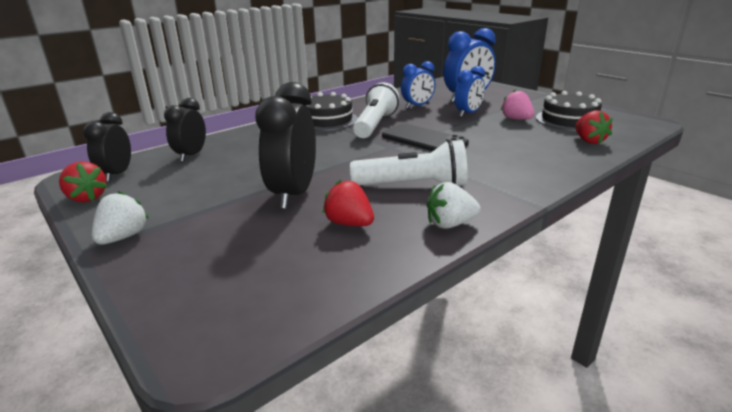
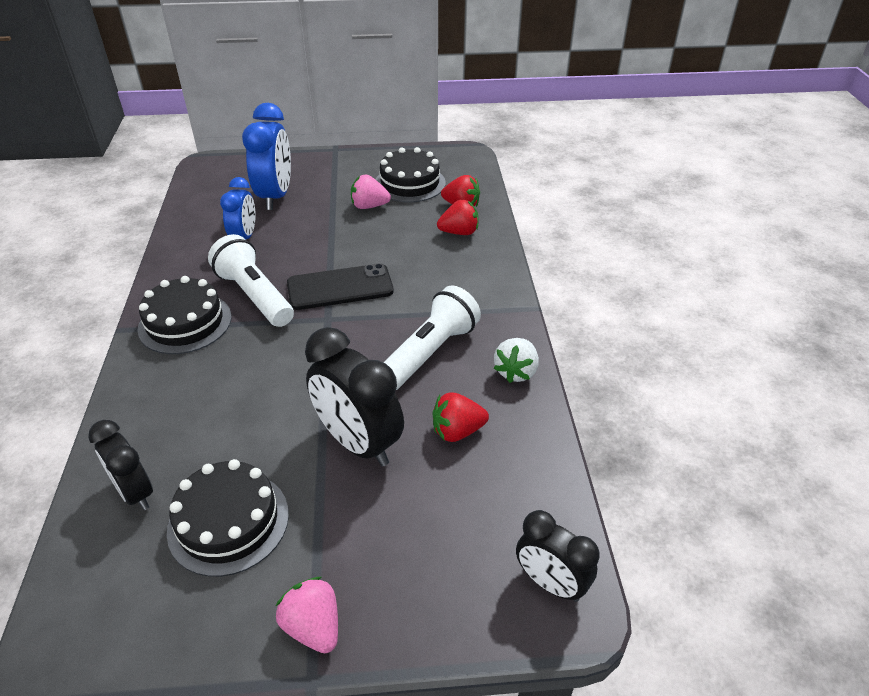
camera: 55 degrees left, 15 degrees up
(87, 198) = (151, 646): red strawberry -> red strawberry (459, 232)
(117, 174) = (104, 594): black clock -> black clock (550, 583)
(123, 237) = (313, 626): white strawberry -> pink strawberry
(190, 183) = (228, 522): none -> black cake
(468, 114) = (315, 222): blue clock -> none

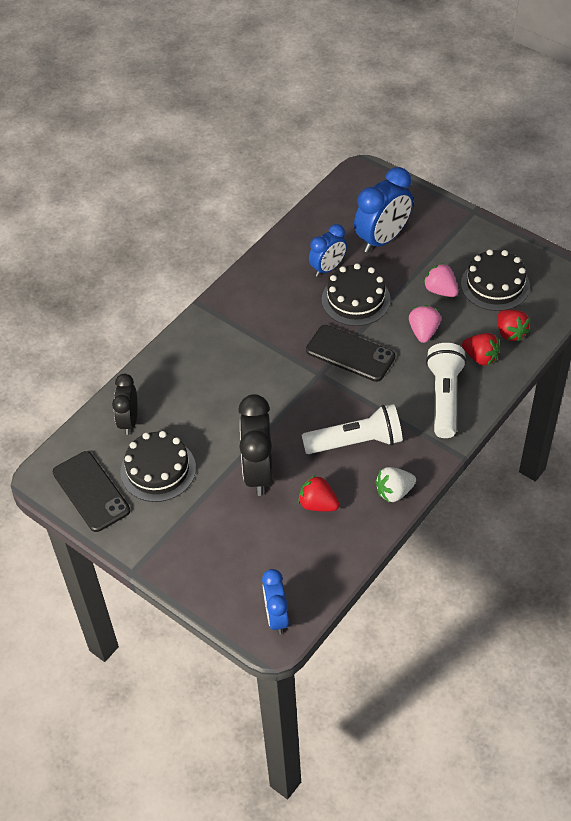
camera: 45 degrees right, 10 degrees up
(150, 615) = (91, 491): none -> black phone
(185, 322) = (235, 321): black cake -> black cake (356, 299)
(254, 296) = (292, 325): white flashlight -> white flashlight (444, 398)
(313, 626) = (152, 550): pink strawberry -> pink strawberry (423, 332)
(550, 583) = (276, 617): black clock -> blue clock

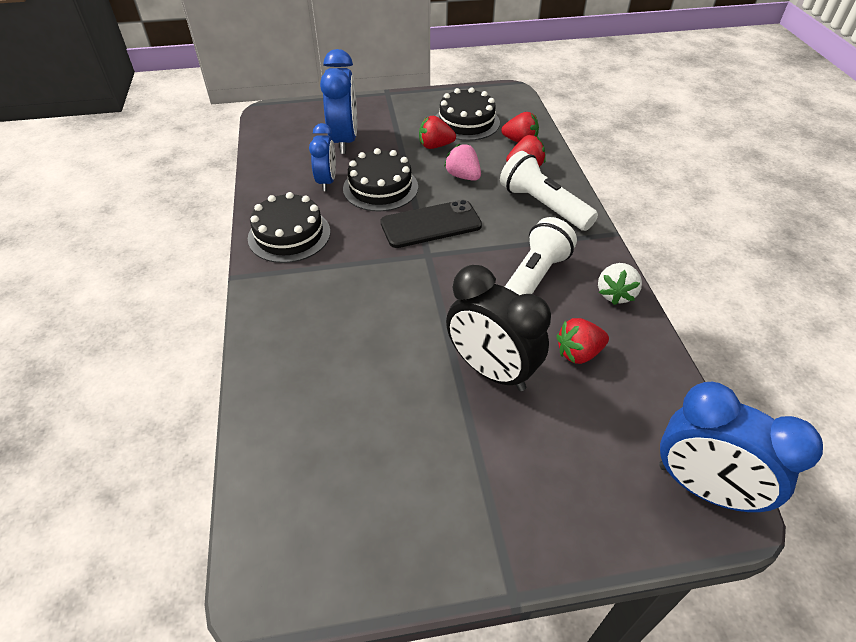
camera: 50 degrees left, 5 degrees down
(91, 491) = (345, 549): black phone -> none
(129, 421) = (295, 432): black clock -> none
(158, 470) = (392, 454): black cake -> black cake (289, 235)
(276, 617) = (703, 488): blue clock -> blue clock, size x1.60
(440, 290) = (435, 146): pink strawberry -> red strawberry

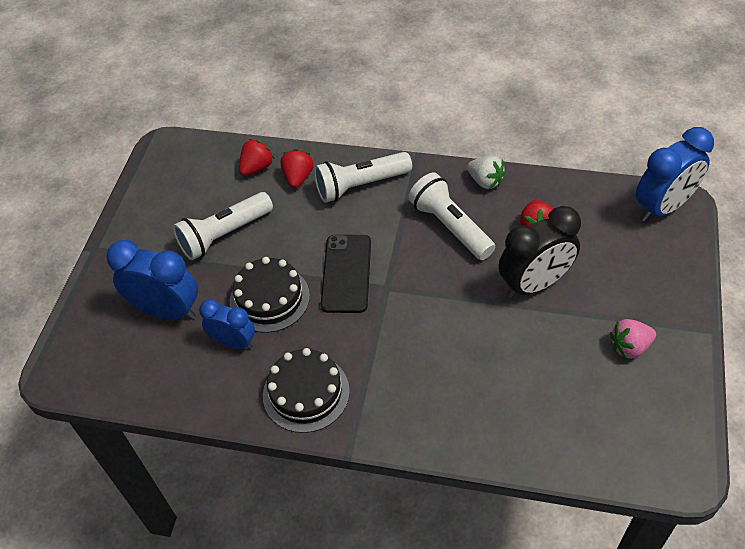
camera: 65 degrees left, 5 degrees up
(435, 146) = (224, 235): red strawberry -> white flashlight
(463, 176) = (287, 228): pink strawberry -> pink strawberry (629, 347)
(466, 122) = (198, 197): black cake -> none

